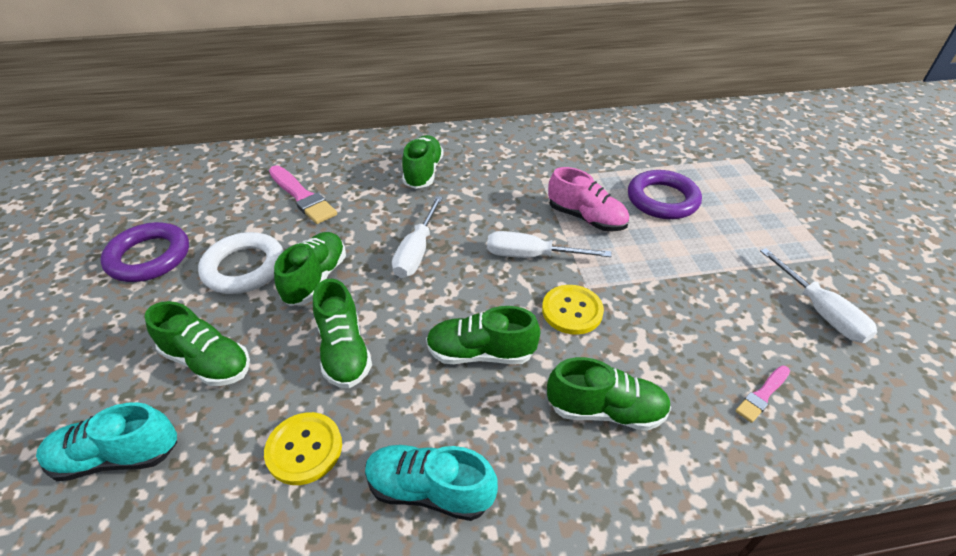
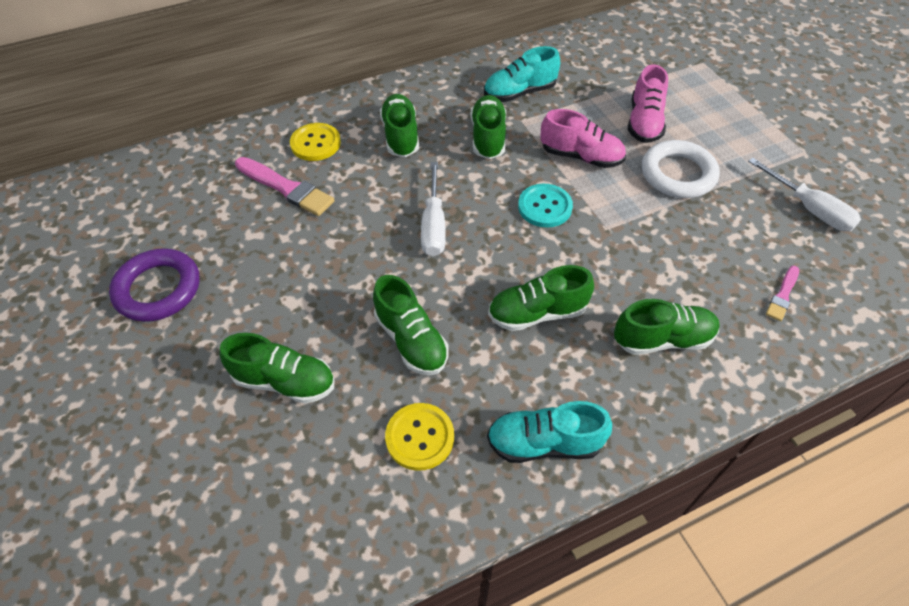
camera: 15 degrees left, 10 degrees up
(117, 457) = (249, 488): turquoise shoe -> turquoise shoe (519, 93)
(244, 268) = (268, 279): white ring -> white ring (678, 174)
(316, 279) = (347, 275): green shoe -> green shoe (488, 137)
(531, 256) = (545, 207): white screwdriver -> turquoise button
(572, 311) = (602, 254): yellow button -> yellow button (315, 143)
(662, 199) = (644, 122): purple ring -> pink shoe

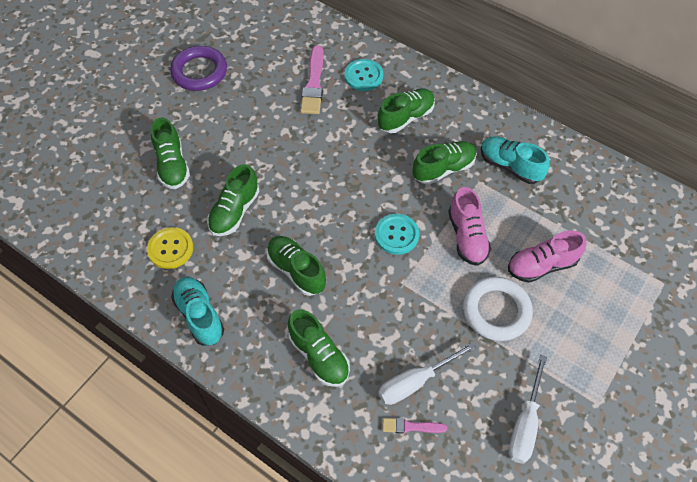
camera: 60 degrees right, 5 degrees up
(315, 143) = (363, 76): yellow button -> turquoise button
(434, 225) = (335, 177): white screwdriver -> white screwdriver (415, 382)

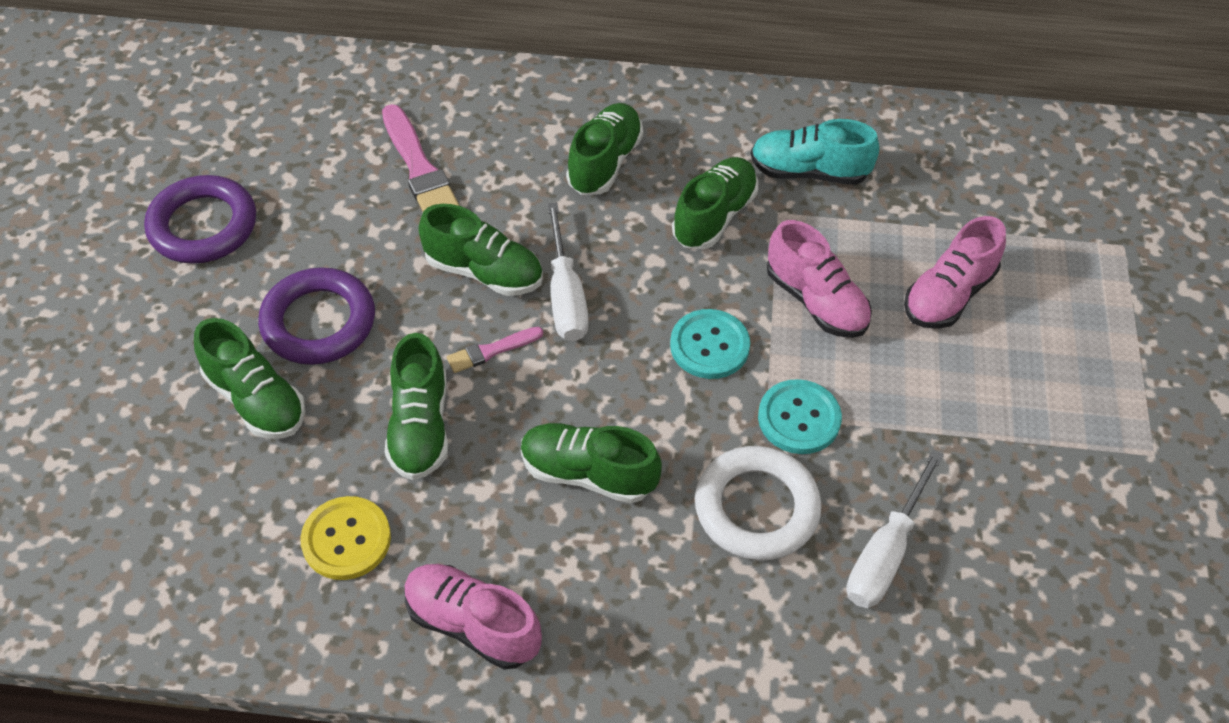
camera: 30 degrees left, 5 degrees down
(199, 315) = (472, 624): turquoise shoe -> pink shoe
(221, 140) = (319, 322): none -> purple ring
(319, 356) = (713, 589): green shoe -> green shoe (484, 272)
(363, 76) = (495, 125): turquoise button -> turquoise button (799, 418)
(411, 426) = (924, 623): pink brush -> pink brush (491, 351)
(496, 311) = (930, 390): white ring -> white ring (756, 508)
(525, 424) = (1078, 533): white screwdriver -> white screwdriver (566, 296)

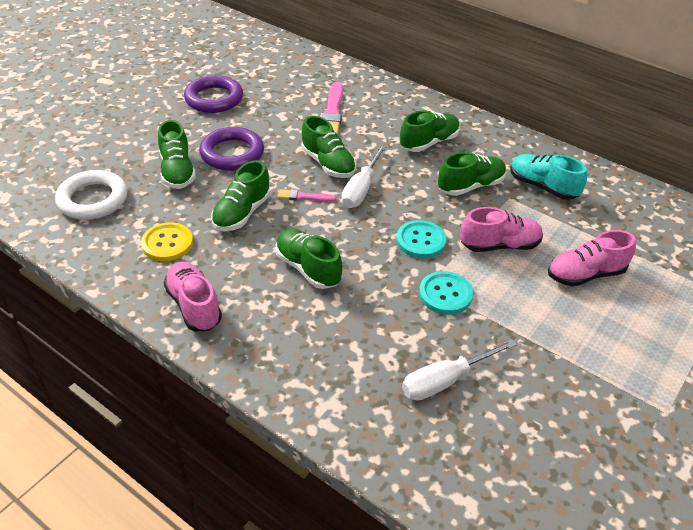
camera: 30 degrees right, 10 degrees down
(756, 508) = (386, 324): white ring -> white ring (93, 199)
(816, 301) = (499, 245): pink shoe -> pink shoe turned 90 degrees counterclockwise

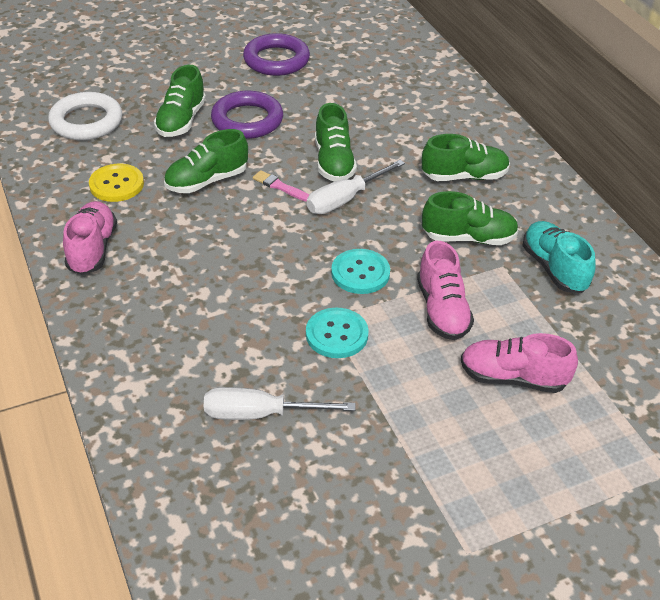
camera: 30 degrees right, 0 degrees up
(308, 268) = (223, 256): green shoe -> none
(332, 112) = (386, 111): pink brush -> none
(499, 245) = (442, 310): pink shoe -> pink shoe turned 60 degrees clockwise

